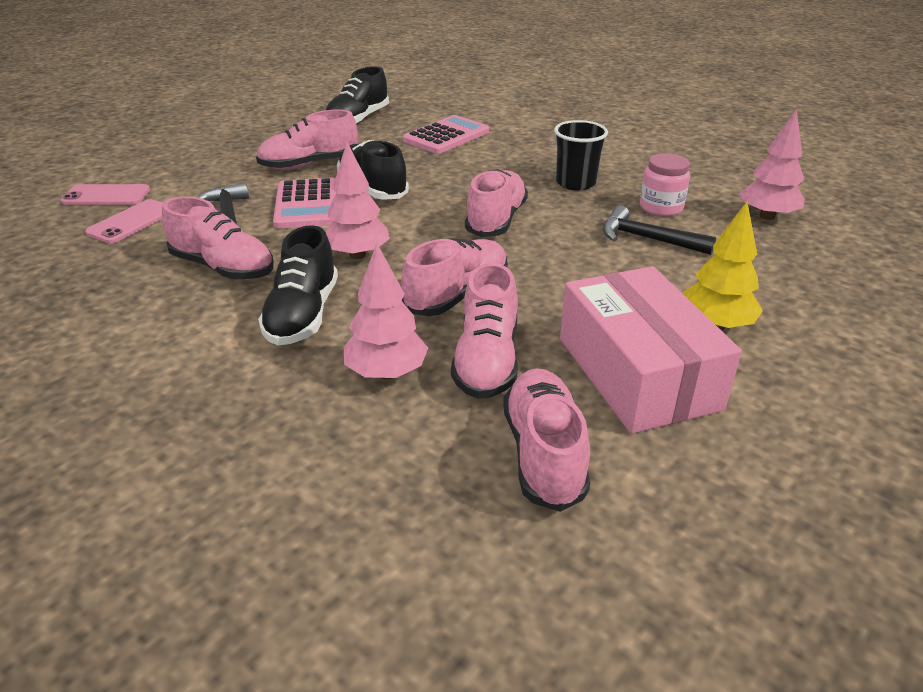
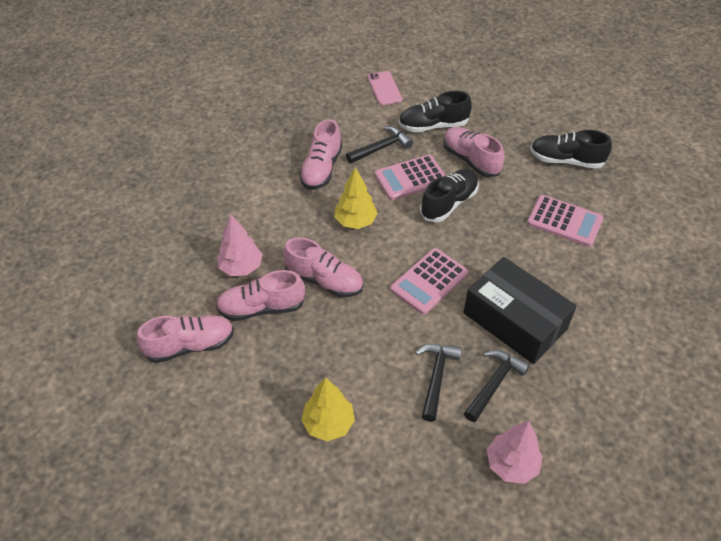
camera: 75 degrees right, 15 degrees up
(132, 222) = (358, 112): pink phone -> none
(303, 315) = (284, 218): black shoe -> black shoe (433, 126)
(357, 255) = (355, 221): pink tree -> yellow tree
(496, 220) = (429, 281): pink shoe -> pink calculator
(575, 183) = (515, 321): black cup -> black box
(637, 373) = (266, 382): pink box -> none
(661, 208) = (494, 384): pink jar -> black hammer

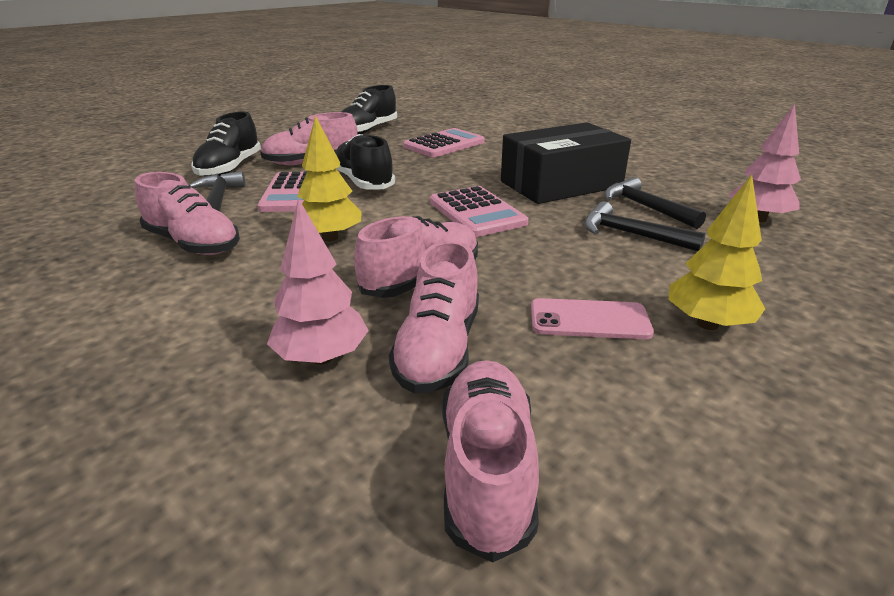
camera: 70 degrees left, 20 degrees down
(384, 88) = (116, 180): pink phone -> pink phone (589, 320)

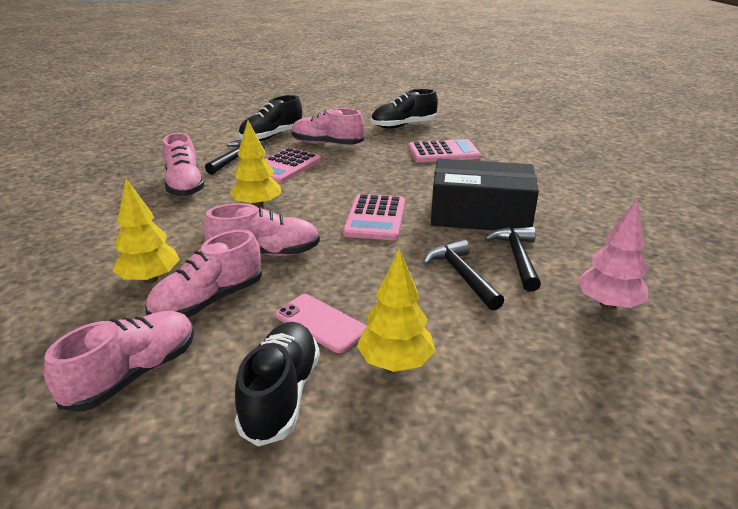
camera: 35 degrees right, 0 degrees up
(322, 357) = (150, 279): pink tree -> yellow tree
(363, 182) = (336, 170): black shoe -> black shoe (281, 394)

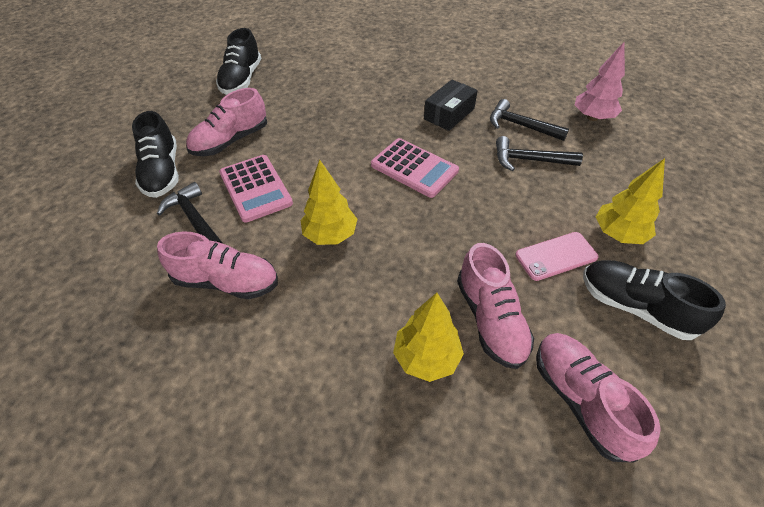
camera: 60 degrees left, 20 degrees up
(266, 254) = (431, 257): pink shoe -> none
(443, 152) = (324, 83): pink calculator -> none
(480, 214) = (449, 114): black box -> black box, size x0.57

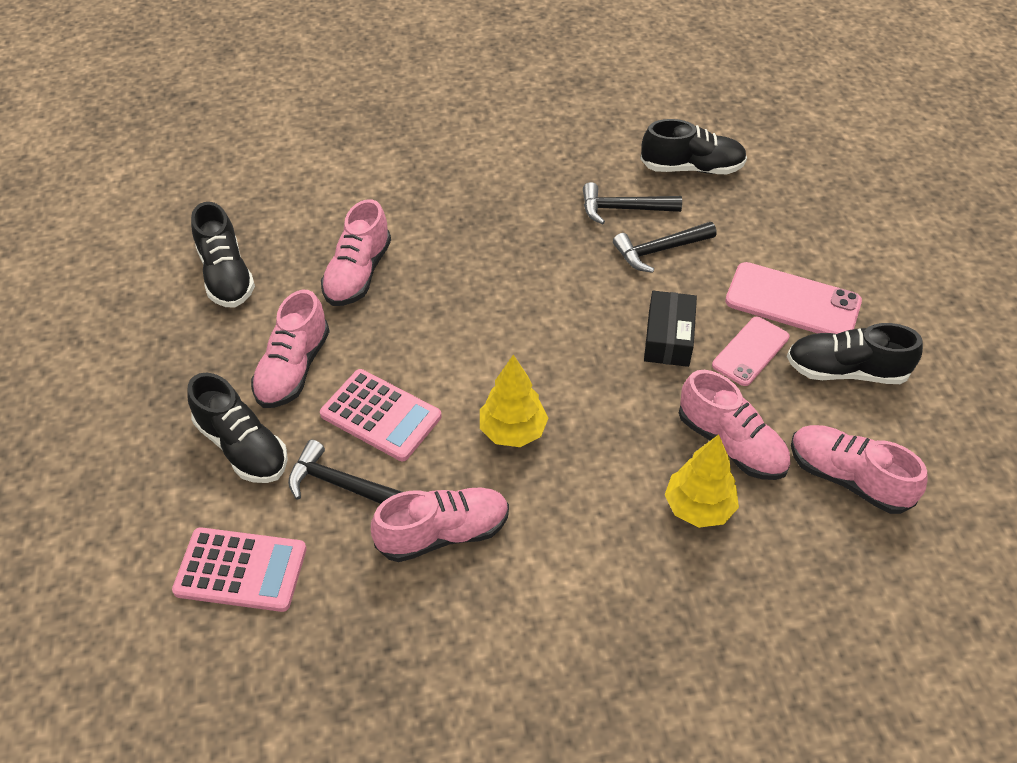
camera: 30 degrees left, 0 degrees up
(314, 104) = (358, 274): none -> pink shoe
(414, 168) = (544, 312): pink calculator -> pink calculator (241, 570)
(449, 114) = (533, 224): black box -> black box (668, 338)
(592, 117) = (692, 168): pink tree -> black shoe
(618, 234) = (792, 301): yellow tree -> pink phone

